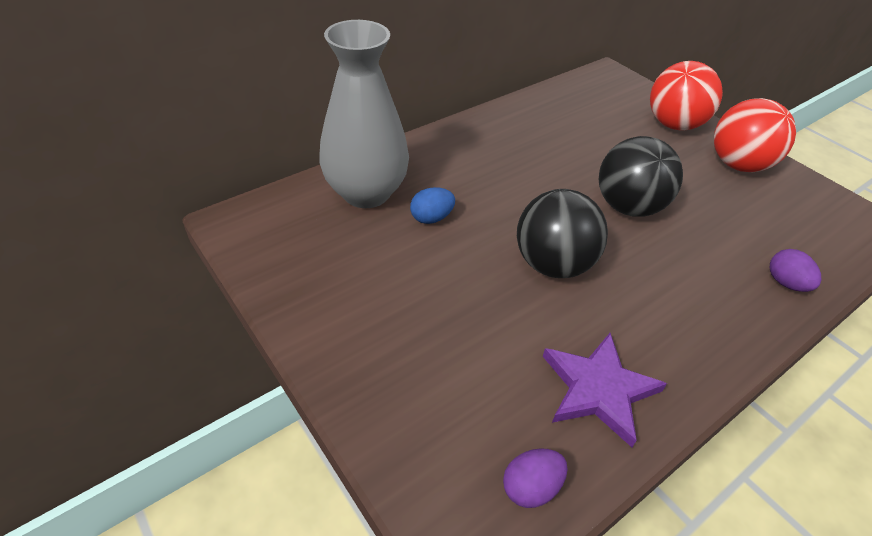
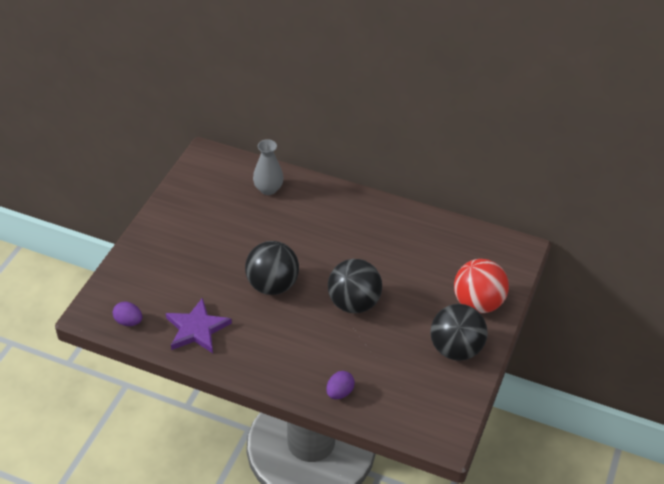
camera: 60 degrees right, 0 degrees up
(366, 193) = (268, 189): grey vase -> grey vase, size x0.56
(431, 218) = (269, 223): blue egg -> none
(738, 165) = (456, 349): red ball -> black ball

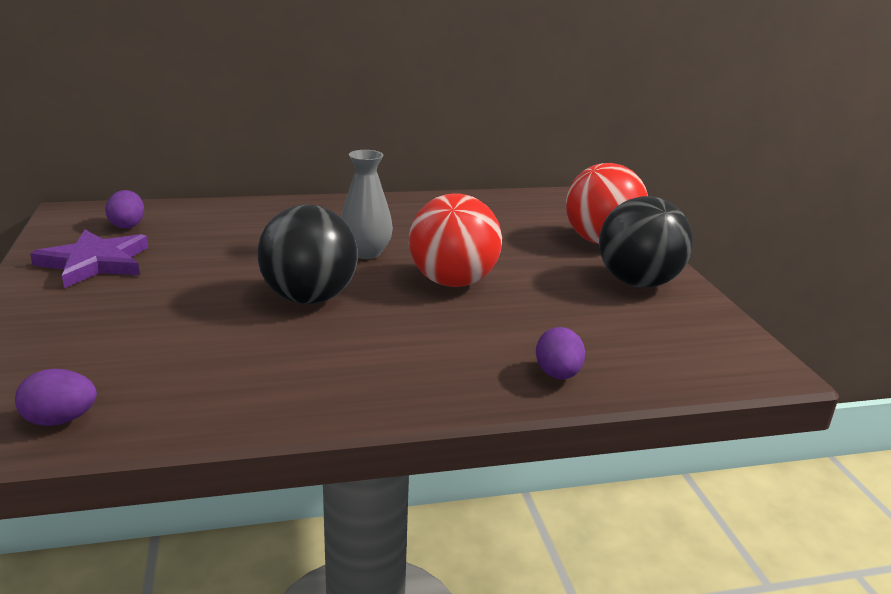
camera: 35 degrees left, 20 degrees down
(197, 329) = (223, 384): purple star -> purple star (95, 263)
(226, 179) = (127, 225): none -> purple egg
(268, 189) = (205, 220): grey vase -> grey vase (366, 253)
(354, 303) = (453, 282): black ball -> red ball

